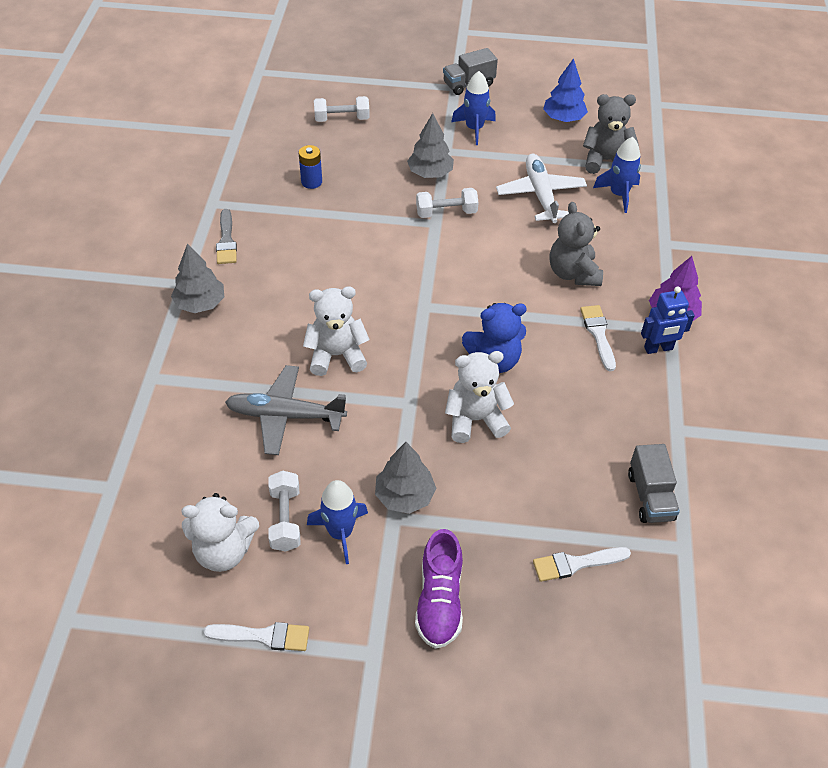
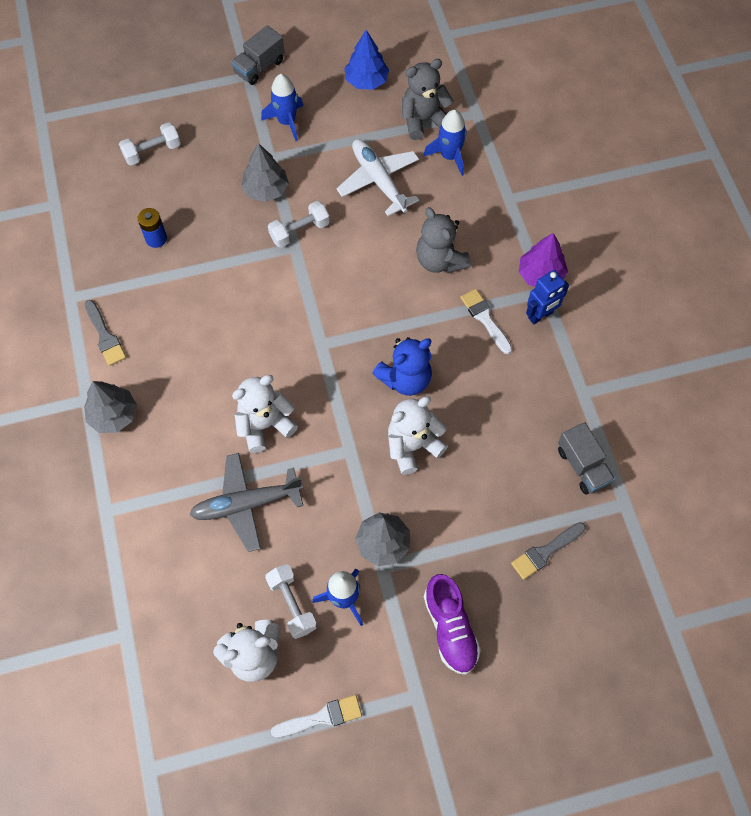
camera: 20 degrees left, 15 degrees up
(576, 564) = (545, 552): white brush -> grey brush

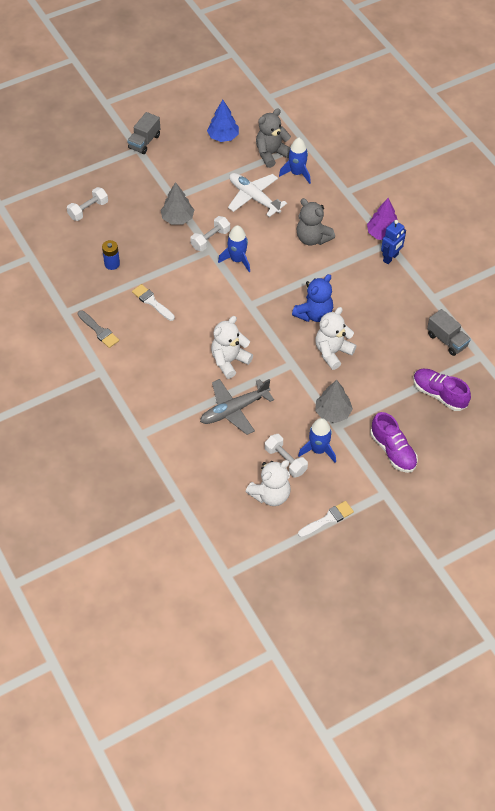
camera: 15 degrees left, 10 degrees down
(113, 415) = (123, 377): grey tree -> none
(286, 122) = (176, 173): blue rocket -> blue rocket (237, 260)
(485, 319) = (354, 267): white brush -> white brush (152, 302)
(545, 552) = (439, 394): grey brush -> purple shoe

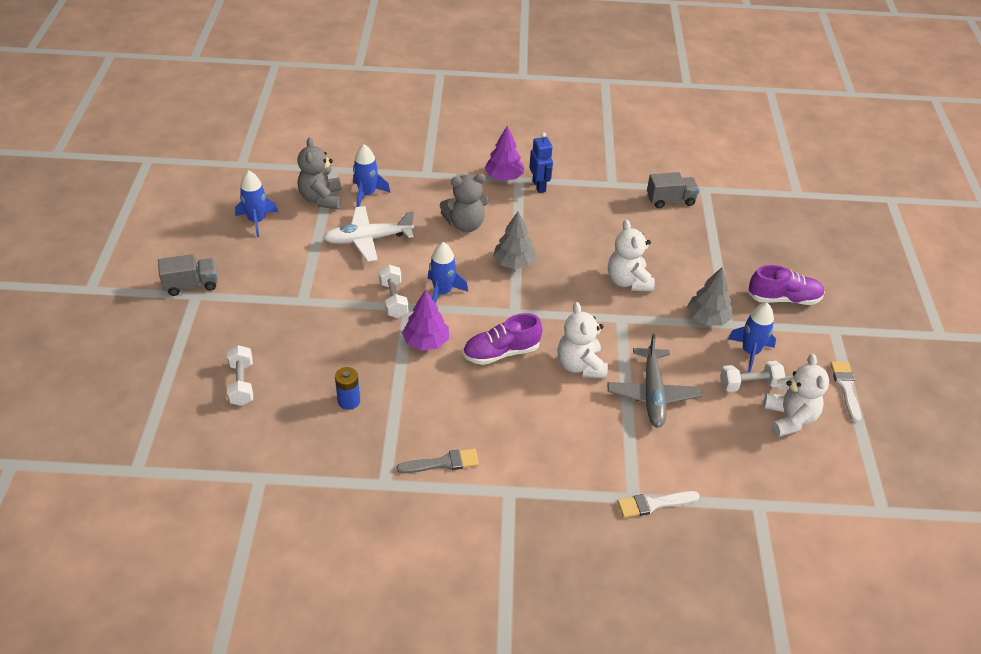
camera: 60 degrees left, 10 degrees down
(144, 142) = (191, 285): grey truck -> grey truck turned 75 degrees counterclockwise
(152, 302) = (440, 392): white brush -> white brush (653, 504)
(177, 218) = (336, 311): grey tree -> grey tree (514, 263)
(187, 274) = (426, 342): none -> purple tree
(223, 137) = (257, 221): blue tree -> blue rocket
(314, 314) = (567, 270): blue teddy bear -> none
(439, 394) = (733, 235): purple shoe -> purple shoe (501, 352)

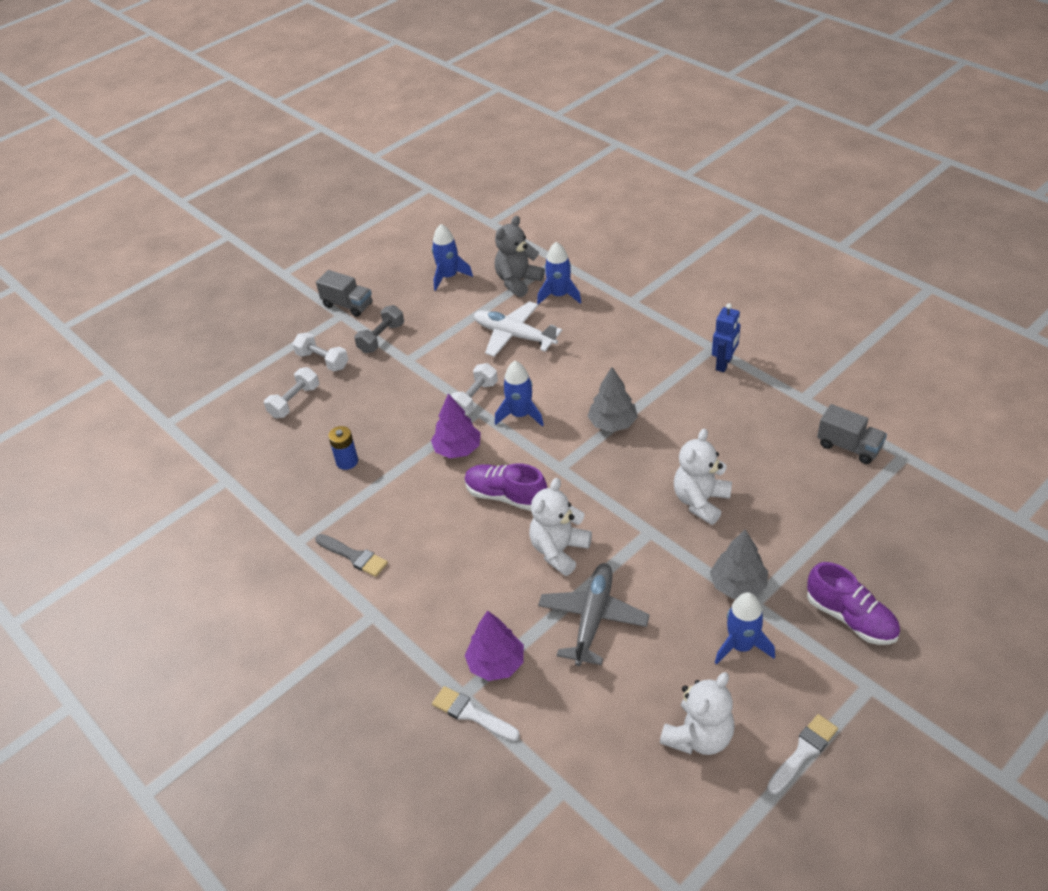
camera: 50 degrees right, 0 degrees up
(257, 295) = (381, 338): none -> grey dumbbell
(465, 224) = (611, 365): grey teddy bear -> none
(504, 177) = (700, 338): purple tree -> purple tree (496, 663)
(652, 393) = (592, 619): grey plane -> grey plane turned 150 degrees clockwise
(749, 384) = (699, 675): white dumbbell -> white dumbbell (322, 360)

